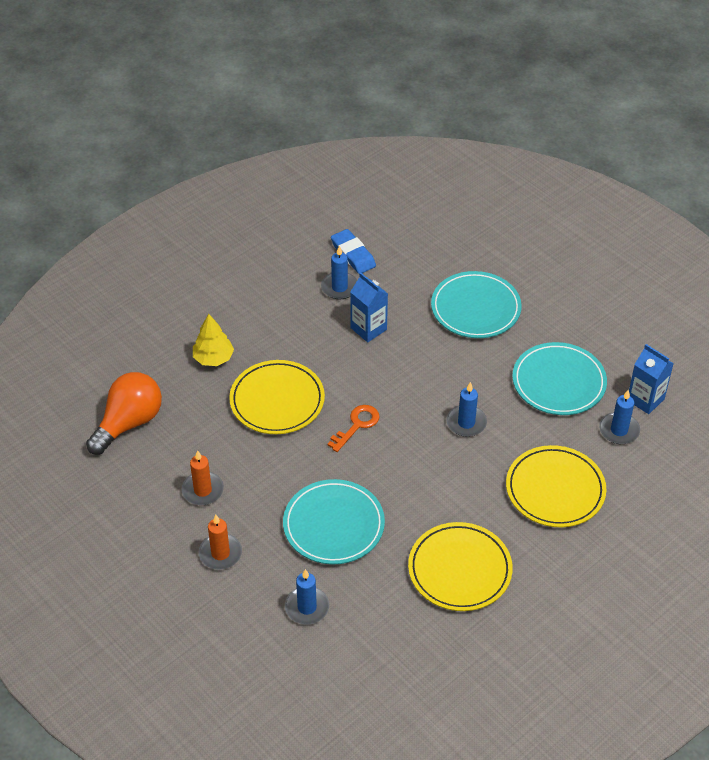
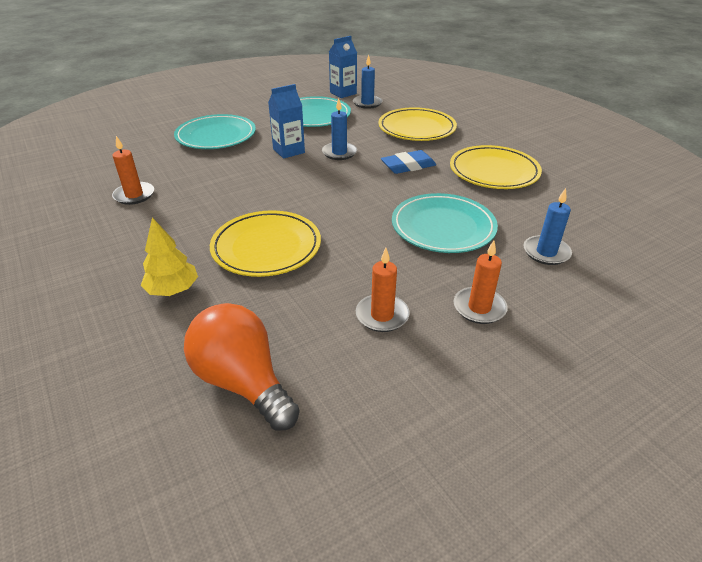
camera: 80 degrees left, 10 degrees down
(339, 287) = (134, 195): blue candle -> orange candle
(353, 254) = (96, 184): blue eraser -> blue eraser (408, 166)
(357, 425) = (321, 203): orange key -> none
(368, 329) = (202, 185): blue carton -> blue carton (289, 151)

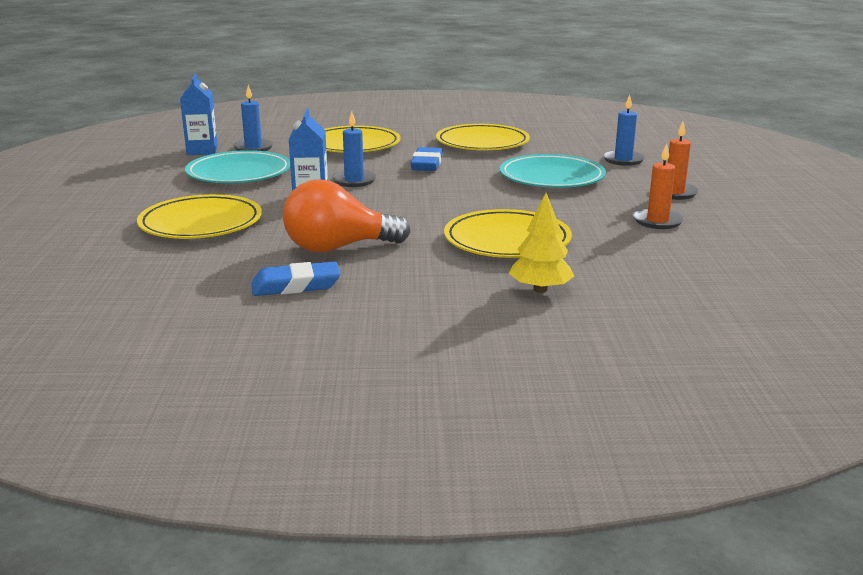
camera: 60 degrees left, 15 degrees down
(134, 195) = (296, 285): orange candle -> blue eraser
(216, 136) = (201, 223): turquoise plate -> yellow plate
(243, 382) = (706, 280): orange light bulb -> orange light bulb (338, 248)

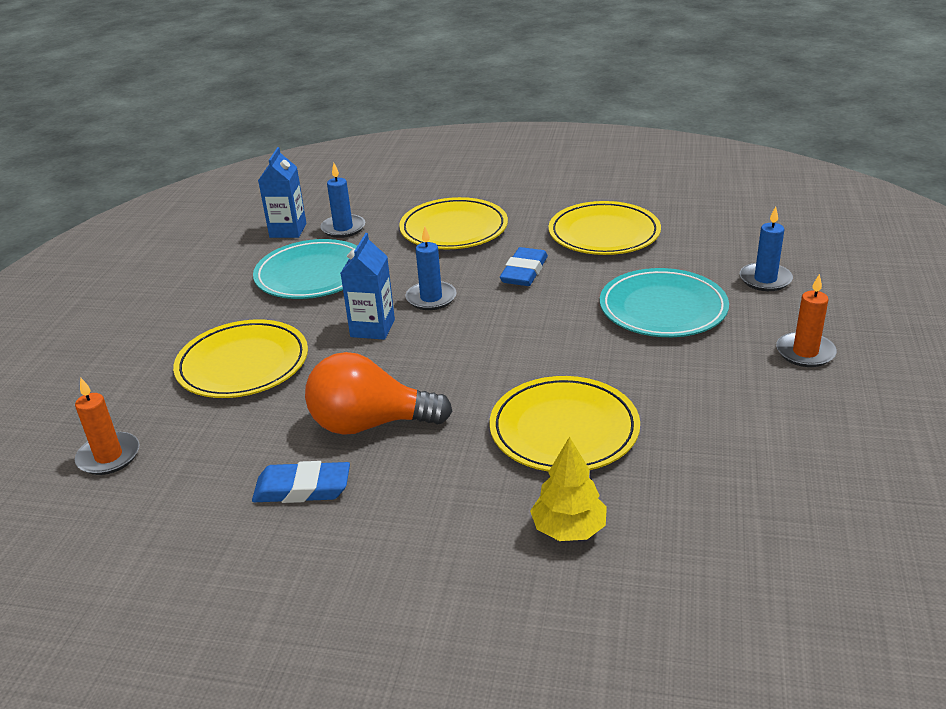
camera: 15 degrees right, 10 degrees up
(657, 221) = (762, 409): orange candle -> orange candle (109, 456)

